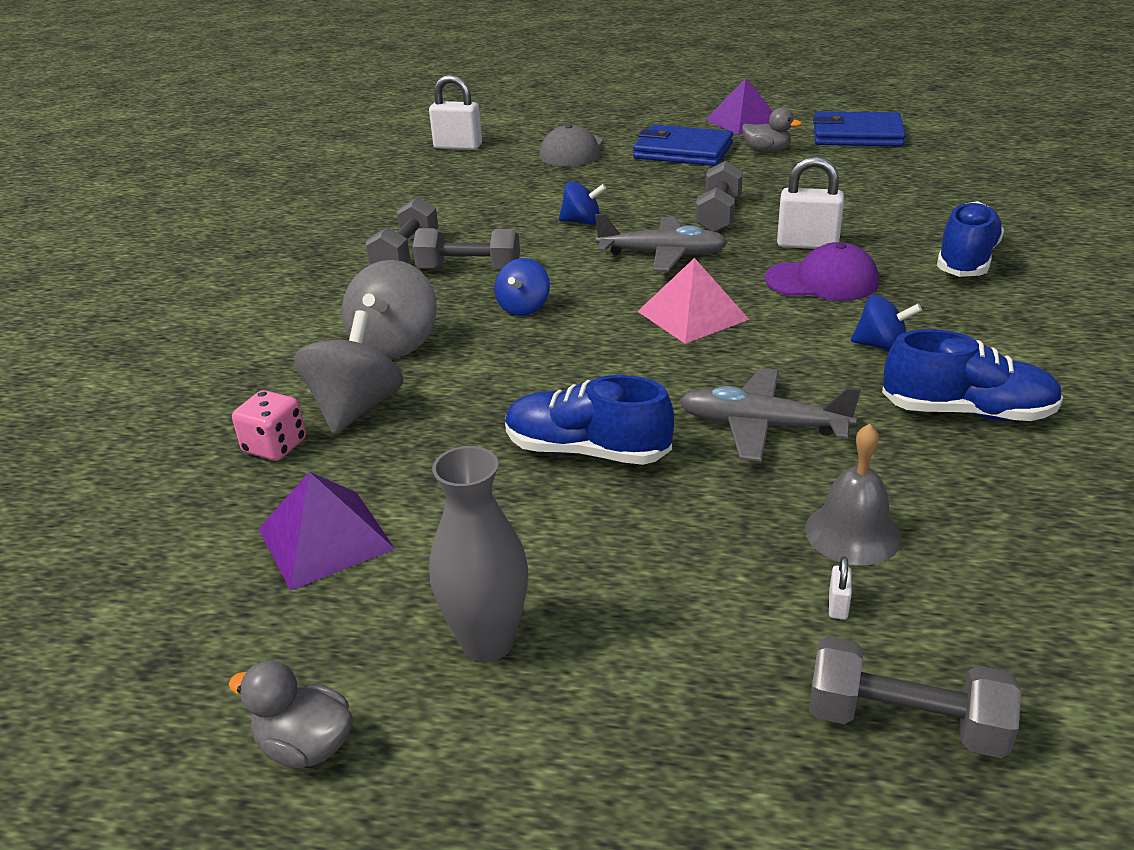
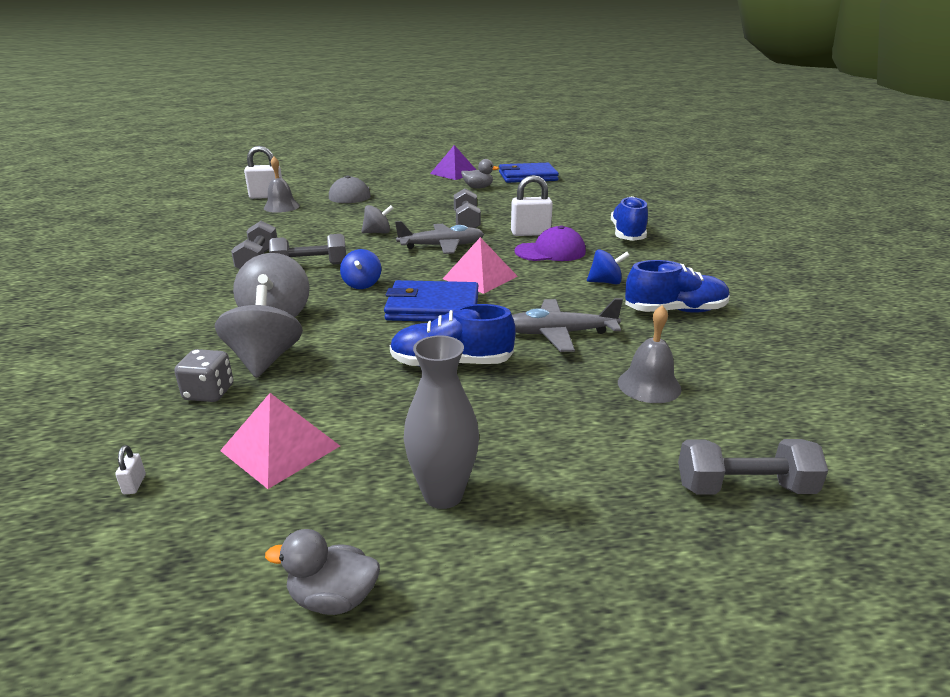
camera: 20 degrees left, 5 degrees down
(275, 446) = (209, 393): pink dice -> grey dice
(325, 538) = (280, 448): purple pyramid -> pink pyramid
(470, 166) = (281, 207): none -> grey bell
(582, 222) = (378, 232): blue spinning top -> grey spinning top
(682, 151) = (424, 190): blue wallet -> blue wallet (432, 307)
(838, 605) = (664, 428): white padlock -> white padlock (134, 484)

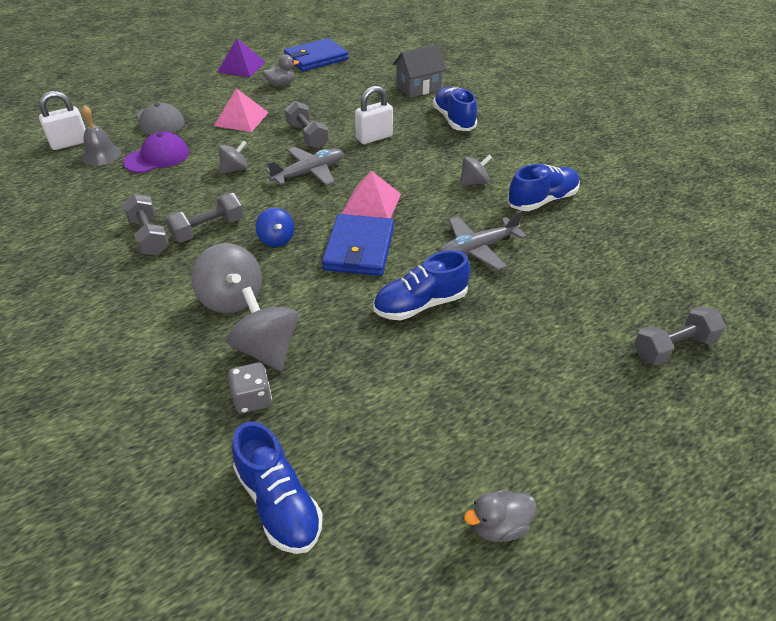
camera: 25 degrees left, 15 degrees up
(134, 484) = (279, 503): white padlock -> blue shoe
(280, 448) = (360, 428): pink pyramid -> pink pyramid (241, 119)
(432, 307) = (359, 248): blue wallet -> blue wallet turned 60 degrees counterclockwise
(443, 494) = (504, 423): grey vase -> none
(550, 251) = (407, 157): purple cap -> purple cap (157, 157)
(605, 282) = (473, 182): blue spinning top -> grey spinning top
(610, 207) = (418, 88): none -> grey house
(649, 385) = (569, 280): grey bell -> none

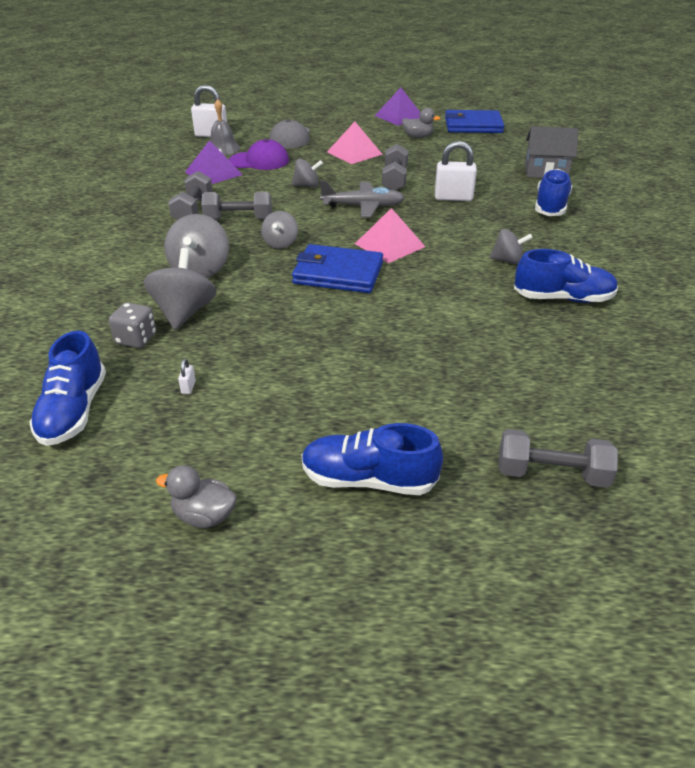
camera: 35 degrees right, 5 degrees down
(124, 187) = (213, 173): none -> purple pyramid
(276, 239) = (280, 243): blue spinning top -> grey spinning top
(355, 420) = (188, 387): none -> white padlock
(359, 248) = (338, 273): blue wallet -> blue wallet turned 60 degrees clockwise
(420, 304) = (340, 332): blue shoe -> blue shoe (368, 480)
(477, 249) = (444, 312): grey plane -> none

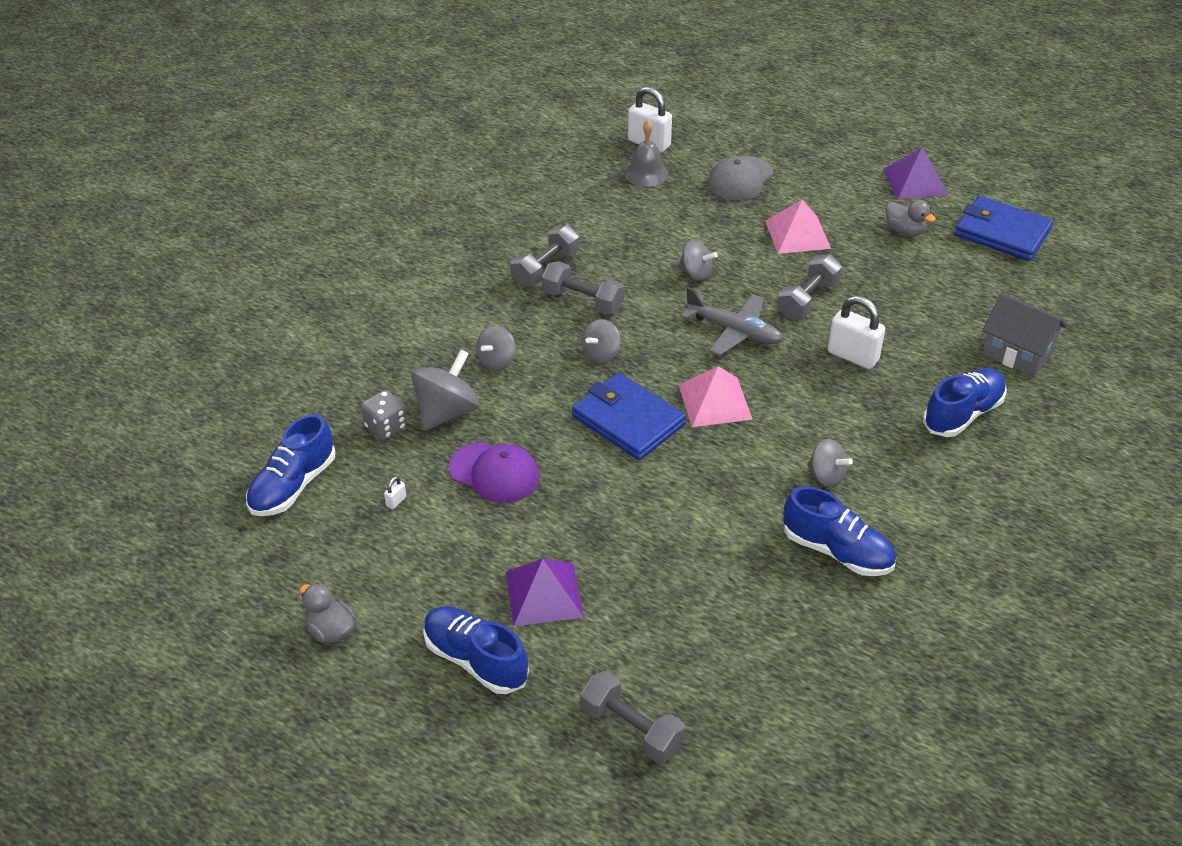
camera: 30 degrees right, 5 degrees up
(200, 270) = (496, 361): grey spinning top -> grey spinning top, size x0.62
(213, 173) = (606, 215): purple pyramid -> purple pyramid (544, 594)
(259, 161) = (672, 211): purple cap -> purple cap (494, 473)

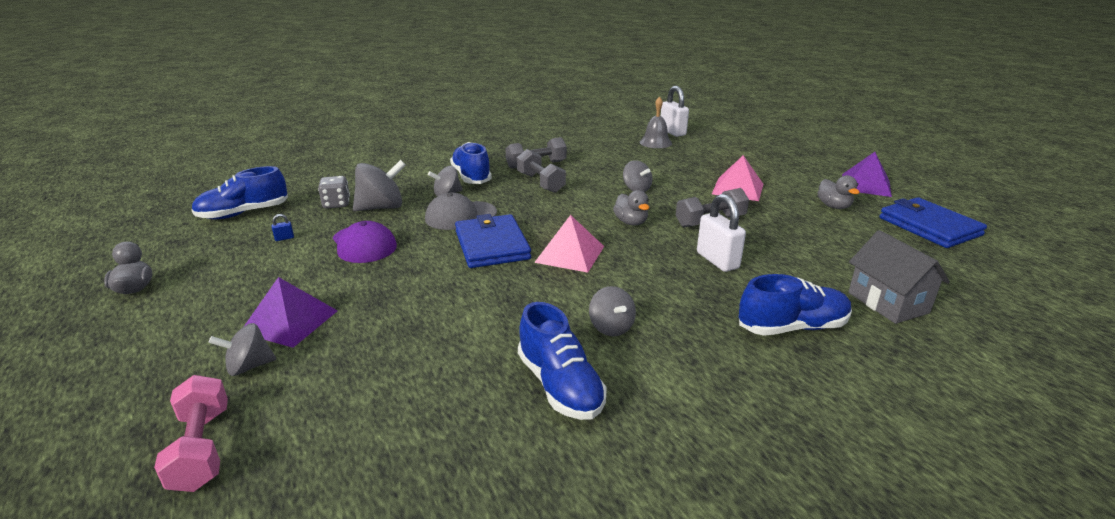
camera: 30 degrees right, 15 degrees down
(396, 501) = (284, 238): white padlock -> blue padlock
(475, 660) = (181, 343): blue shoe -> blue shoe (471, 177)
(601, 354) = (518, 208): grey spinning top -> grey spinning top (249, 366)
(631, 729) = (201, 449): grey dumbbell -> pink dumbbell
(734, 331) = (631, 222): grey plane -> grey duck
(740, 179) = (720, 157): grey cap -> grey cap (460, 216)

